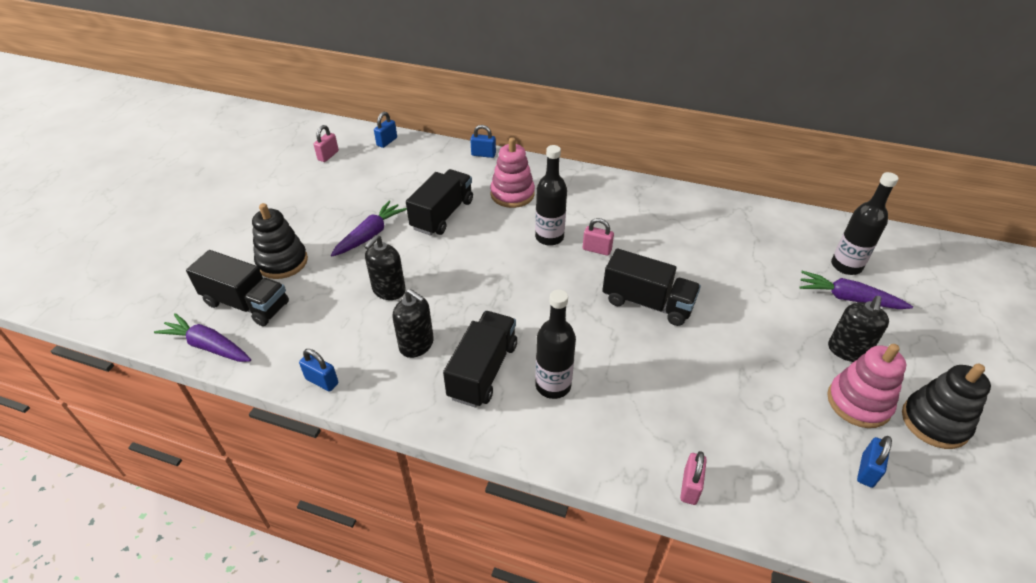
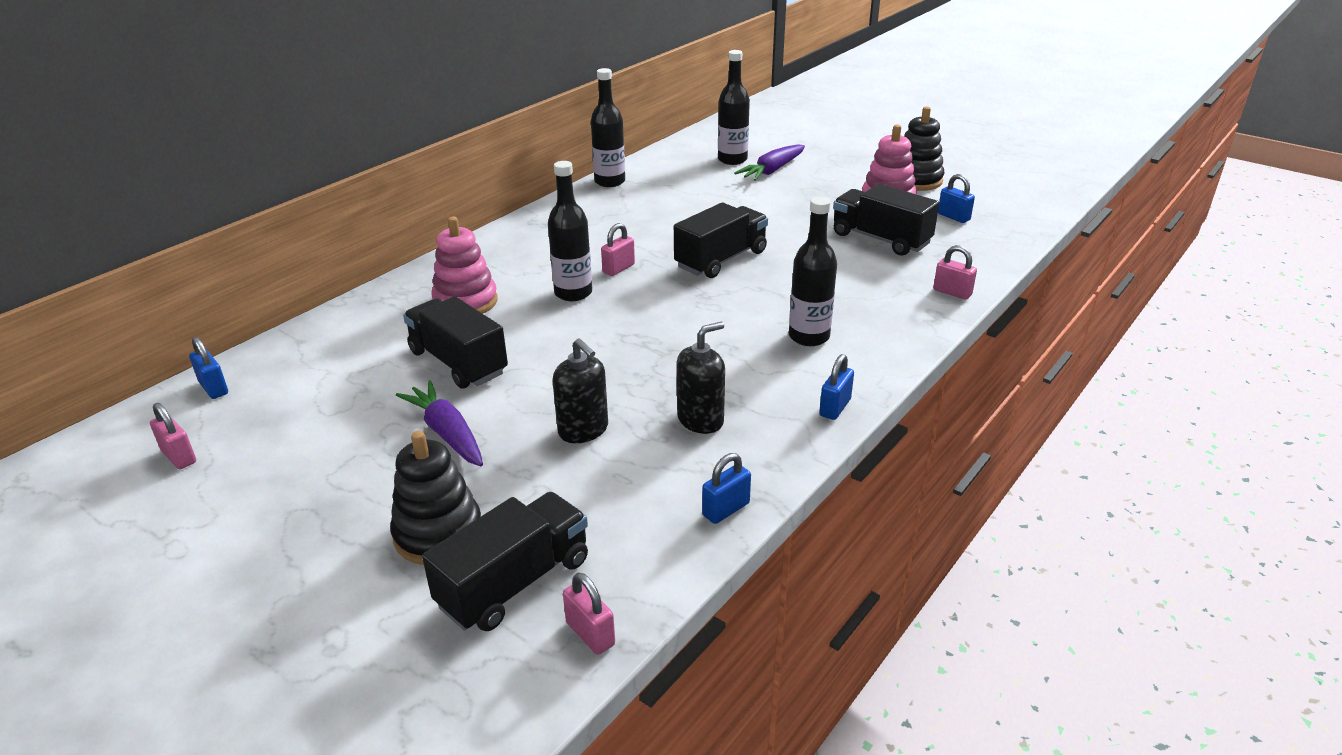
camera: 70 degrees left, 10 degrees down
(208, 346) = (590, 634): purple carrot -> pink padlock
(483, 154) = (352, 308): blue padlock -> blue padlock (835, 407)
(483, 371) = (767, 377): black truck -> black truck (880, 239)
(734, 205) = (610, 181): none -> black bottle
(847, 350) = (831, 188): black soap dispenser -> none

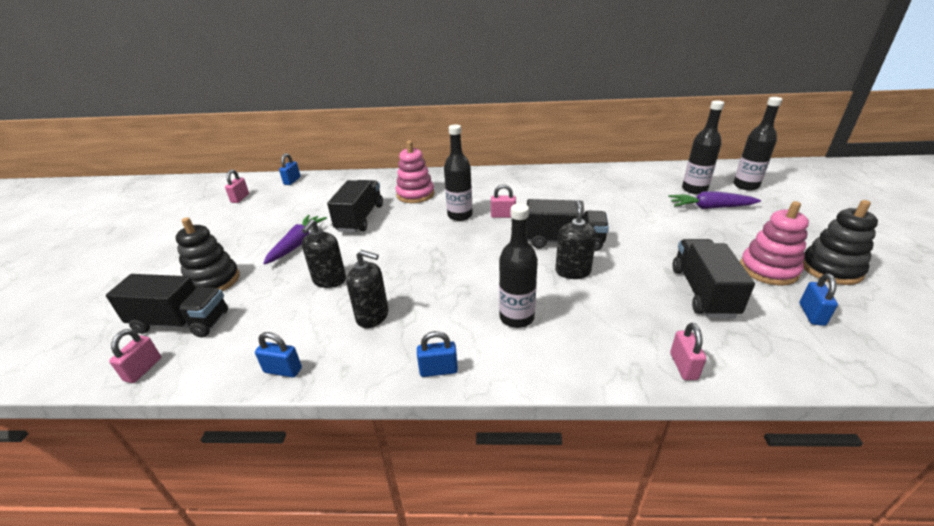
camera: 55 degrees right, 0 degrees up
(610, 181) = (592, 170): black bottle -> black bottle (746, 186)
(776, 278) = (572, 271): none -> black soap dispenser

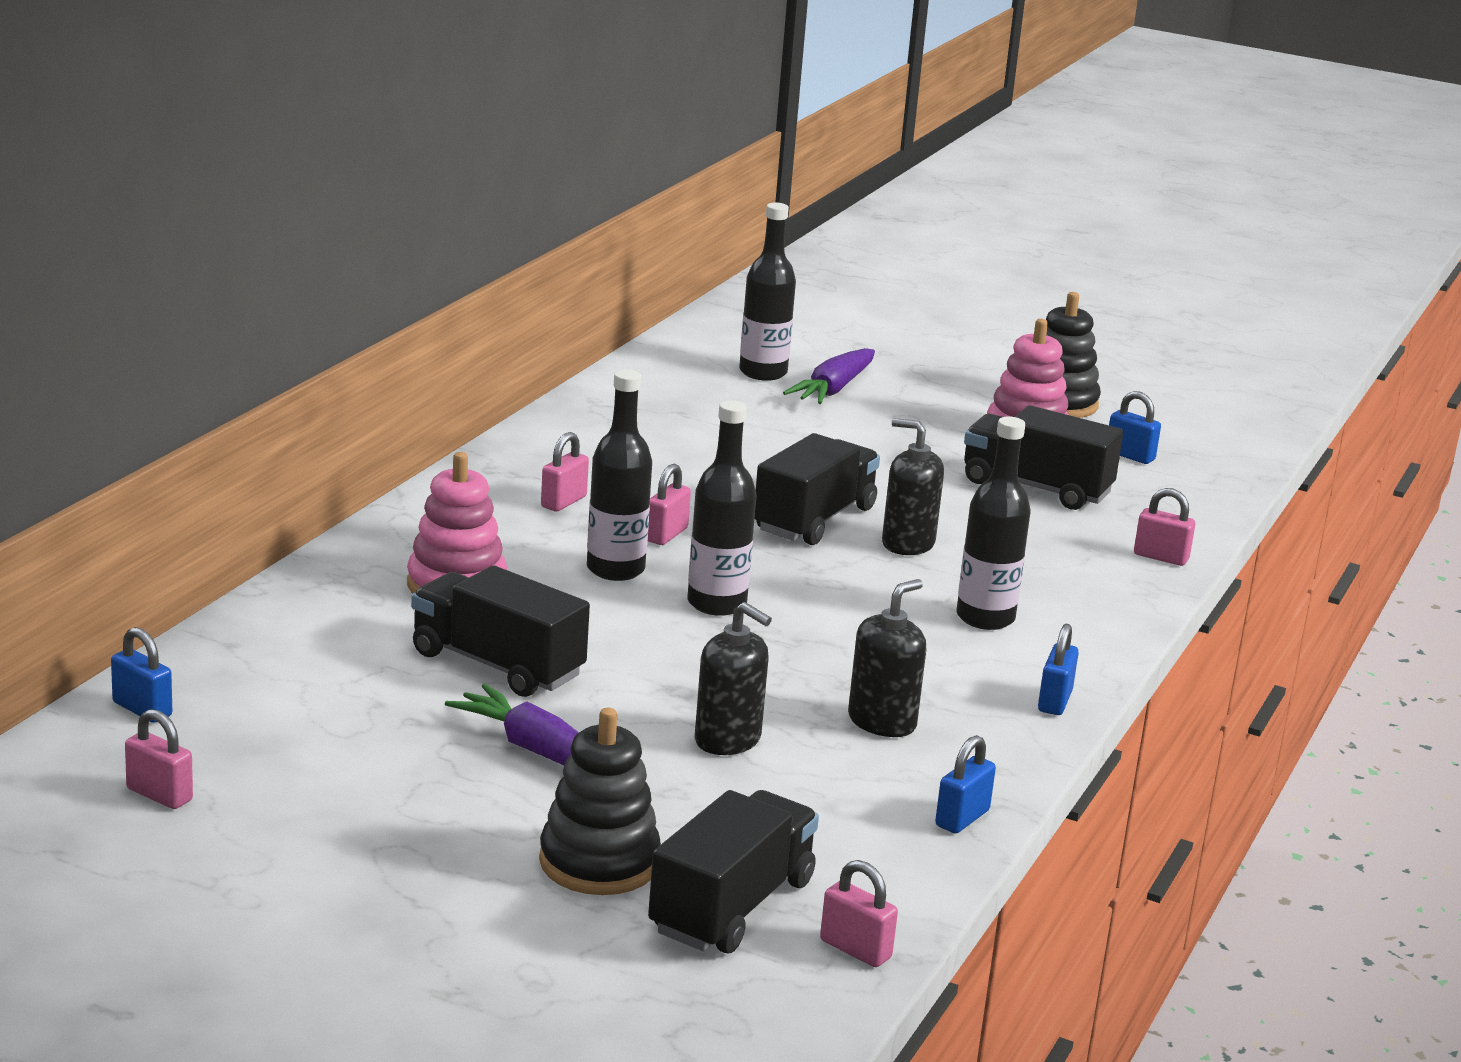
camera: 70 degrees left, 10 degrees down
(505, 191) = (563, 502): none -> pink padlock
(746, 186) = (796, 339): black bottle -> black bottle (716, 604)

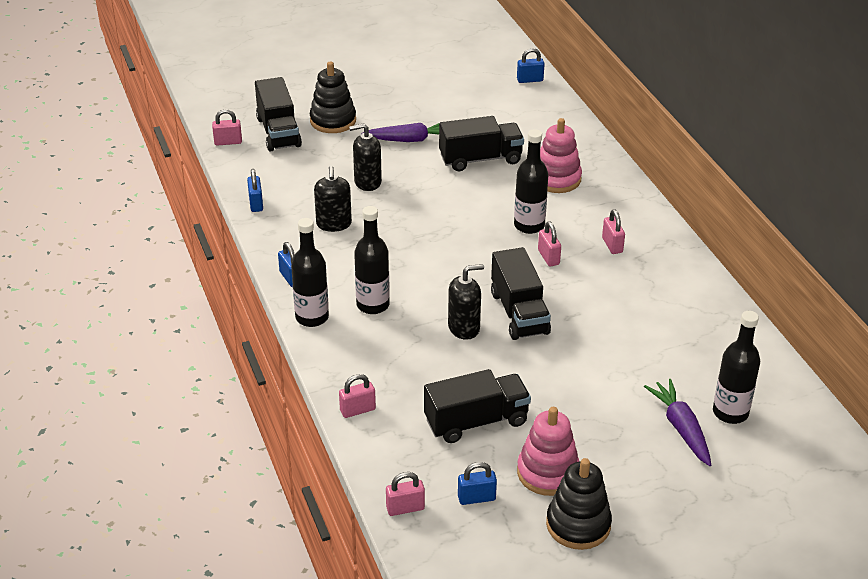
camera: 135 degrees right, 15 degrees up
(159, 795) = (470, 65): pink padlock -> pink padlock (405, 508)
(716, 604) = (469, 236): black bottle -> black bottle (312, 317)

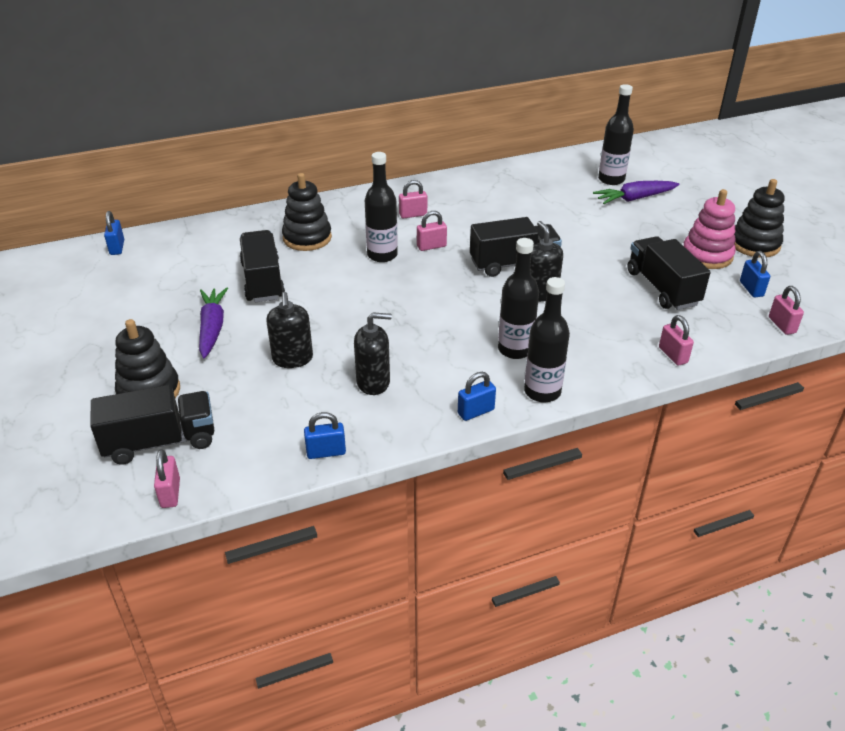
camera: 90 degrees left, 0 degrees up
(556, 179) = (307, 238): pink stacking toy -> black stacking toy

